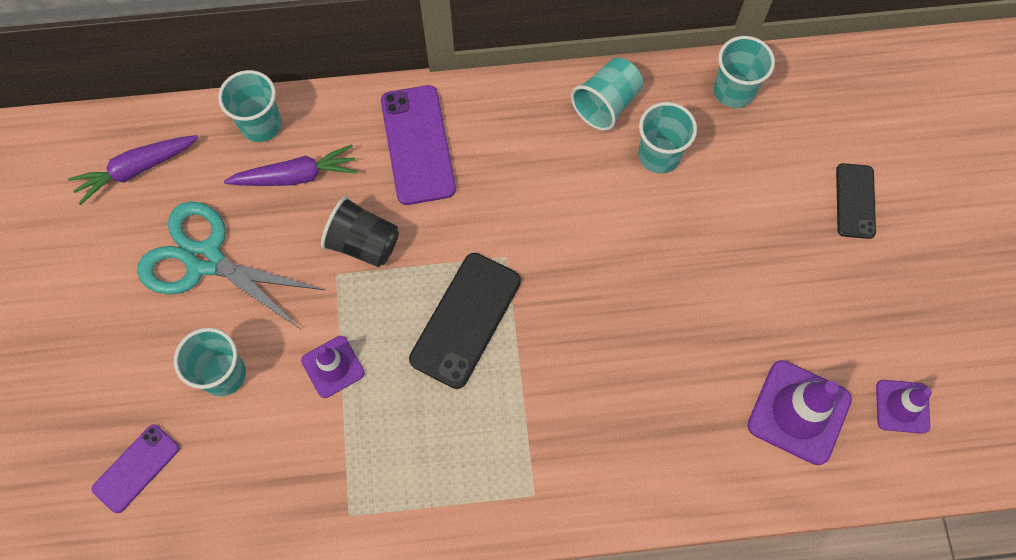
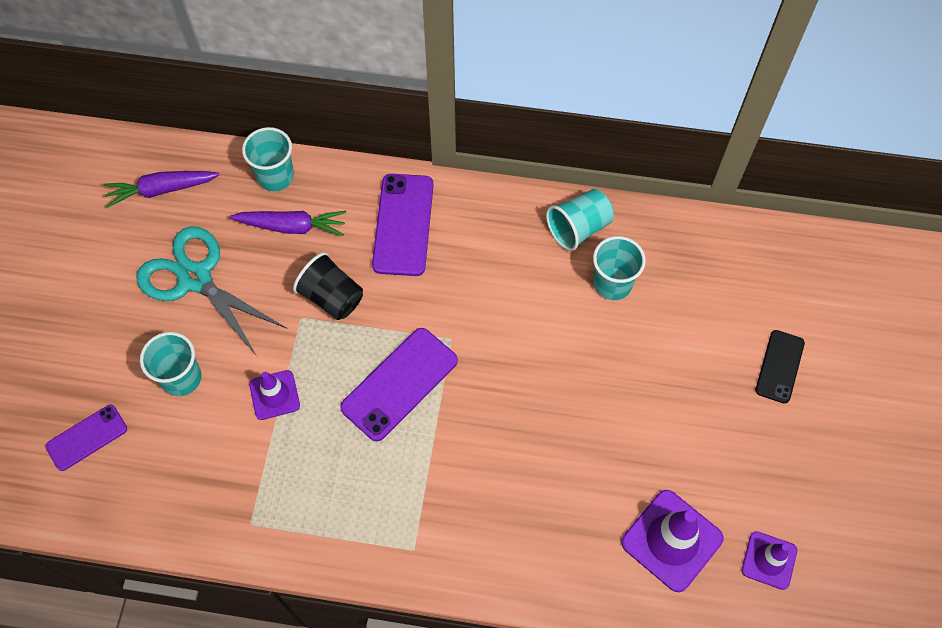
camera: 15 degrees right, 5 degrees down
(465, 320) = (399, 384): black phone -> purple phone
(733, 91) = (696, 243): turquoise cup -> none

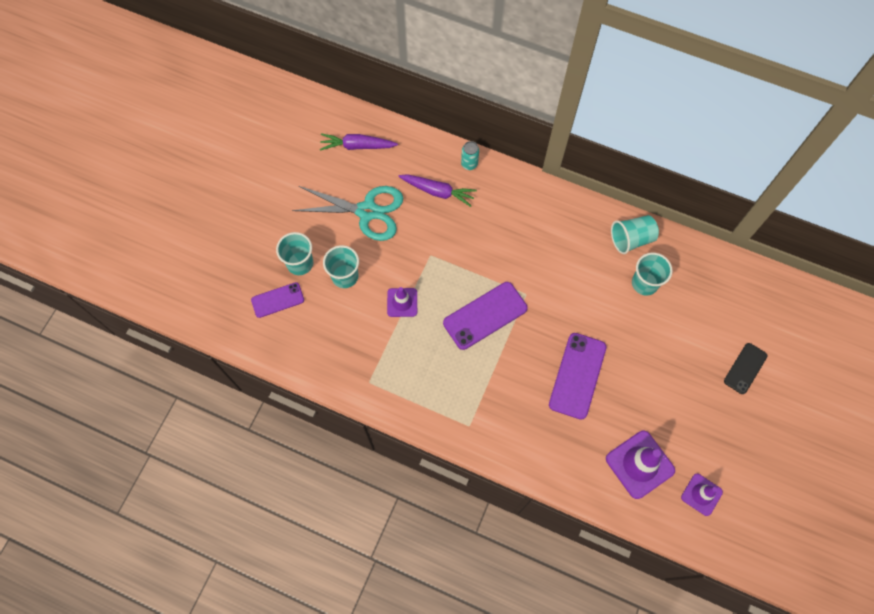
camera: 15 degrees right, 5 degrees up
(195, 278) = (367, 211): turquoise scissors -> turquoise scissors turned 135 degrees clockwise
(275, 176) = (434, 154): turquoise cup -> turquoise cup (300, 263)
(328, 178) = (469, 164): none -> turquoise can
(332, 297) = (453, 246): black cup -> none
(403, 224) = (512, 208): purple phone -> purple phone (577, 375)

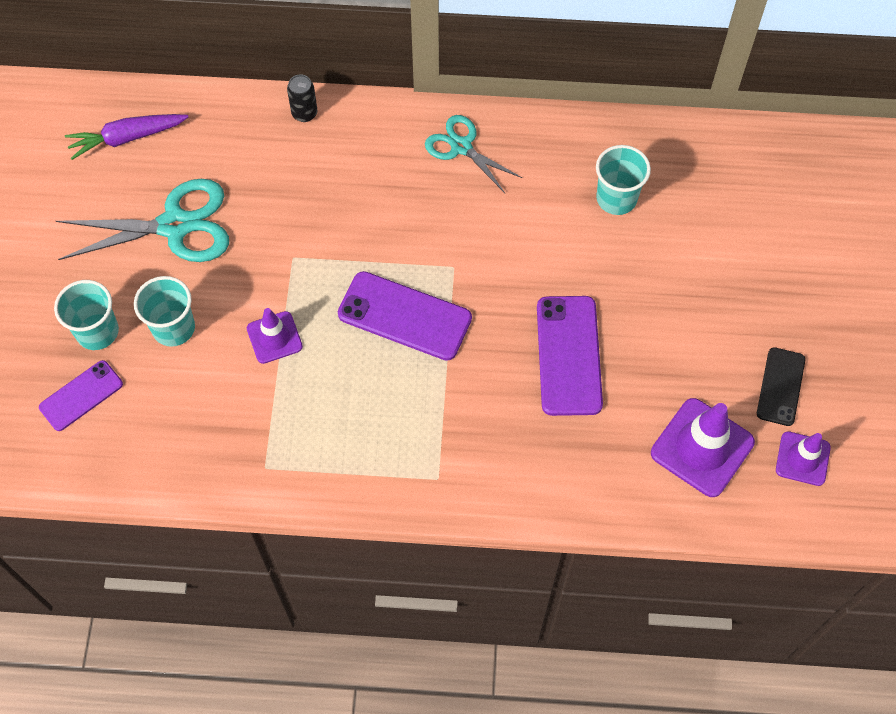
camera: 20 degrees left, 5 degrees down
(438, 192) = (271, 166): purple carrot -> none
(469, 164) = (304, 113): turquoise can -> black can
(485, 315) = (404, 316): purple phone -> purple phone turned 75 degrees clockwise
(558, 217) = (461, 146): none -> turquoise scissors
(631, 239) = (575, 145): turquoise cup -> none
(745, 368) = (797, 268): black phone -> black phone (780, 386)

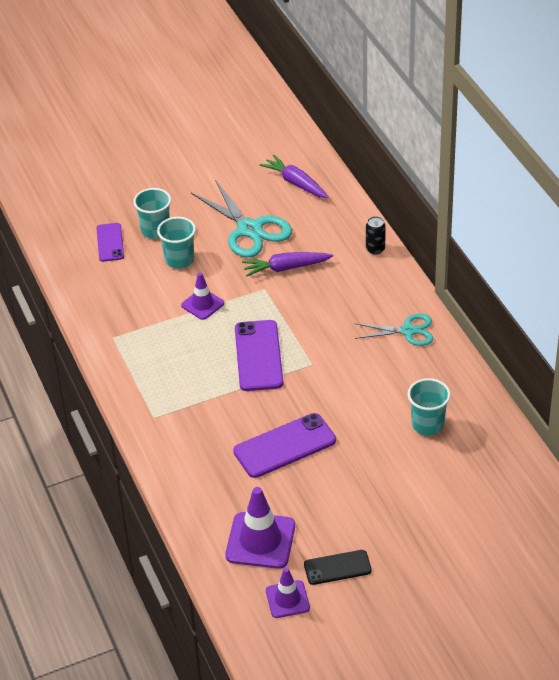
camera: 65 degrees right, 20 degrees down
(81, 396) = (110, 242): purple phone -> purple phone turned 60 degrees clockwise
(272, 218) = (286, 268): none -> purple carrot
(461, 146) = (408, 331): turquoise scissors -> turquoise scissors turned 75 degrees clockwise

